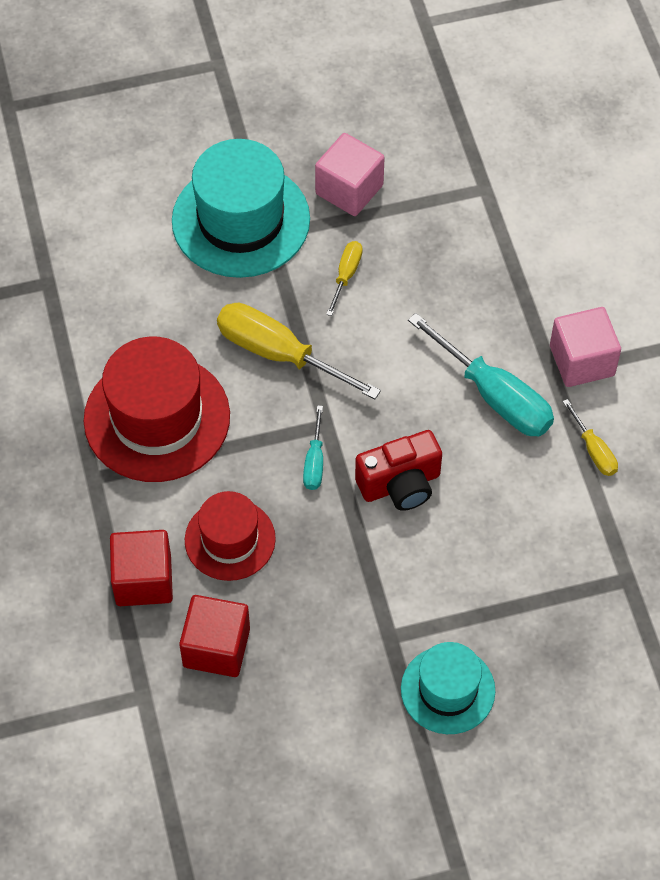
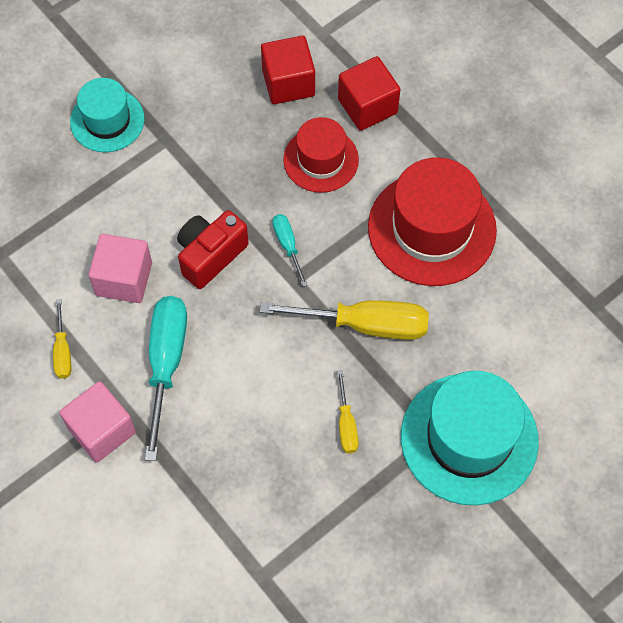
camera: 155 degrees right, 5 degrees up
(349, 189) = (389, 516): pink cube -> pink cube (124, 279)
(494, 395) = (166, 364): turquoise screwdriver -> turquoise screwdriver turned 75 degrees clockwise
(593, 450) = (63, 351): yellow screwdriver -> yellow screwdriver turned 135 degrees counterclockwise

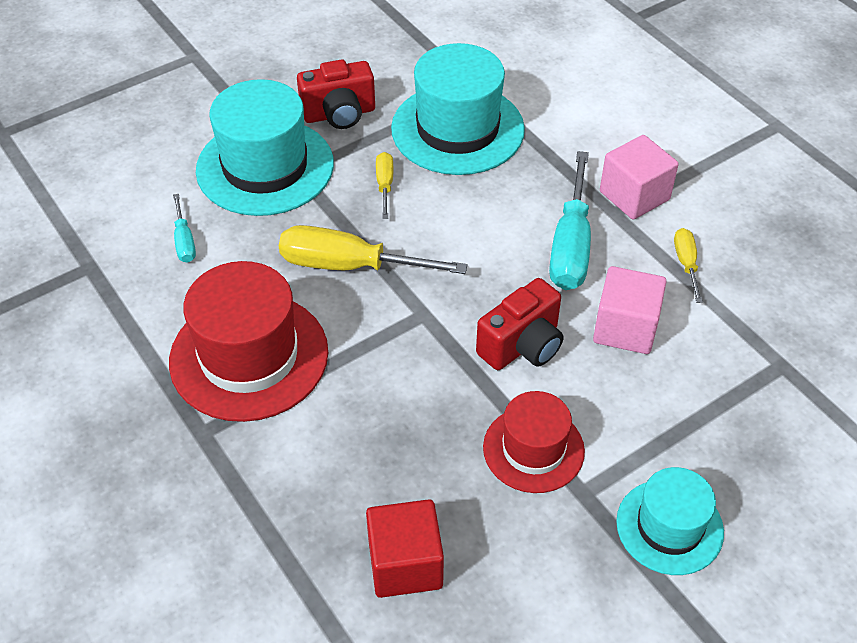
camera: 175 degrees left, 15 degrees down
(280, 510) = (457, 129): none -> turquoise hat
(288, 246) = (427, 349): turquoise screwdriver -> turquoise screwdriver (184, 241)
(321, 160) = (373, 449): red hat -> red hat (533, 449)
(367, 106) = (296, 519): red cube -> none
(408, 522) = (339, 114): none -> red camera

